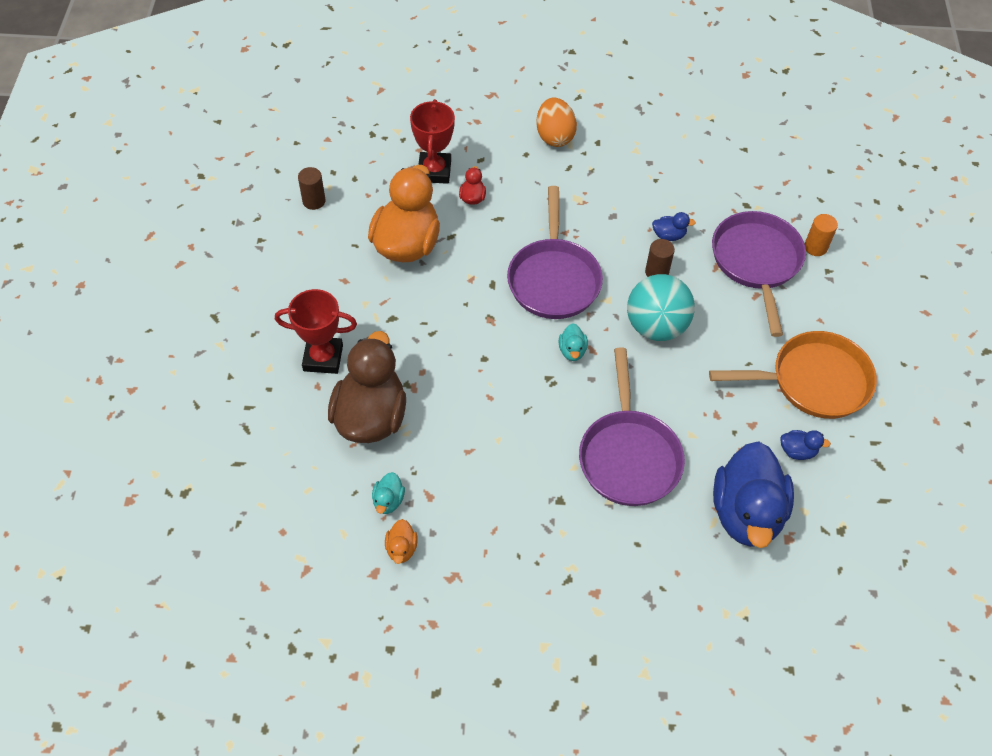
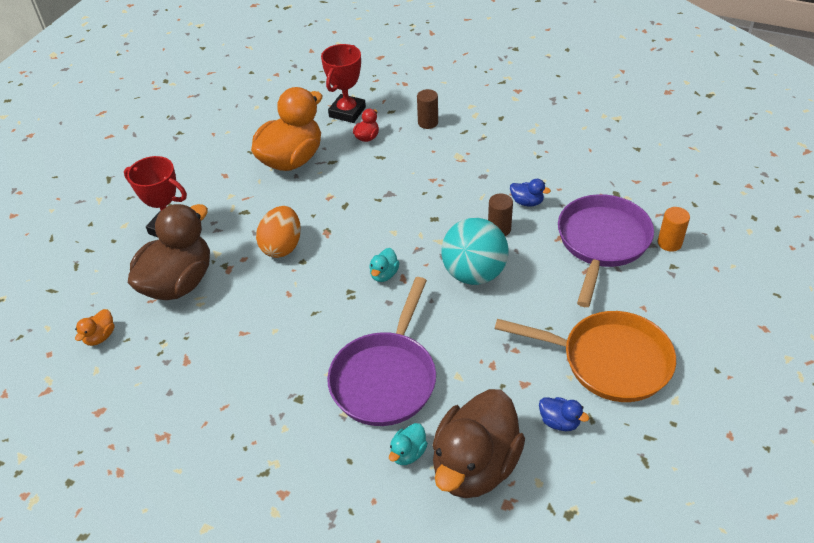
camera: 25 degrees right, 10 degrees down
(314, 201) = (238, 114): brown cylinder -> brown cylinder (428, 122)
(388, 501) = (149, 354): turquoise duck -> turquoise duck (408, 453)
(401, 548) = (134, 398): orange duck -> orange duck (100, 337)
(553, 279) = (401, 213): purple pan -> none
(554, 136) = (465, 106): orange egg -> orange egg (282, 246)
(746, 513) = (475, 465): blue duck -> brown duck

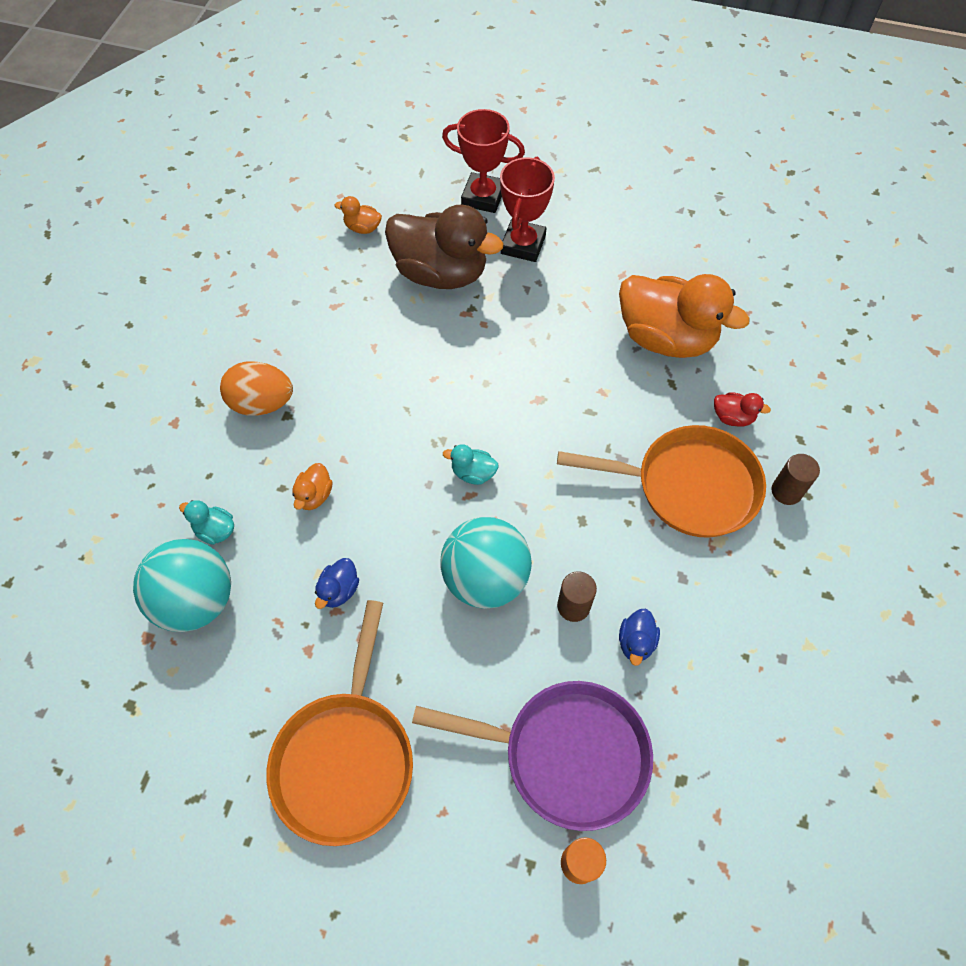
camera: 80 degrees right, 15 degrees up
(282, 246) = (508, 357): orange egg -> orange egg (262, 403)
(347, 112) = (782, 384): red trophy -> red trophy (483, 197)
(385, 378) = (314, 495): purple pan -> orange duck
(416, 164) = (688, 486): none -> orange pan
(475, 465) = (196, 600): brown duck -> turquoise ball
(559, 422) = (252, 693): blue duck -> blue duck (339, 590)

